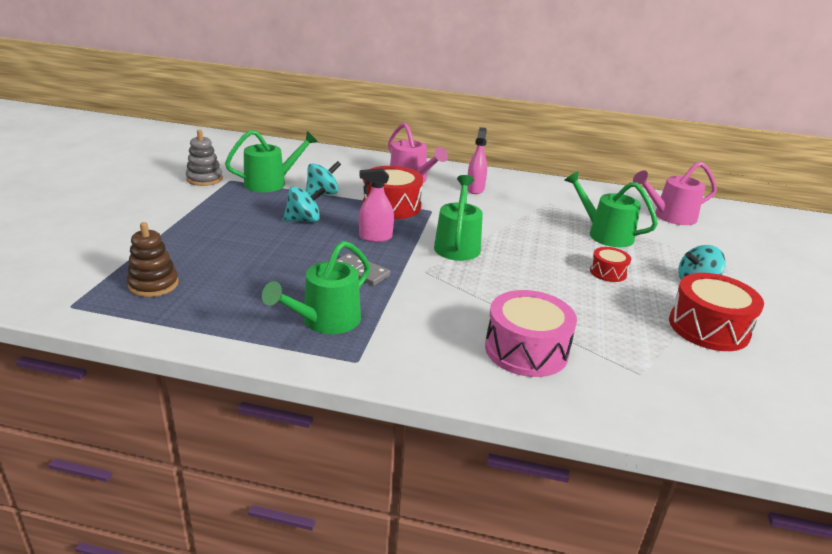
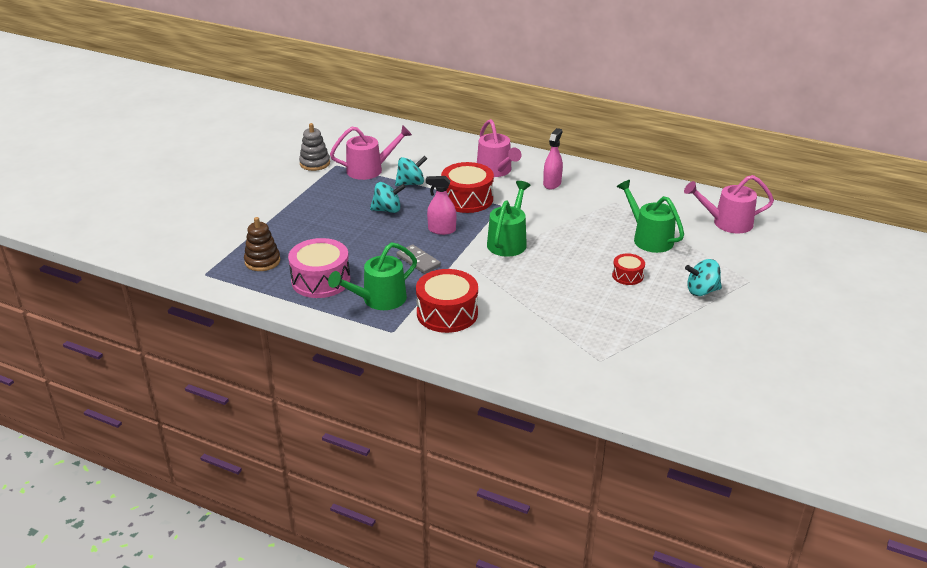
camera: 15 degrees right, 5 degrees up
(271, 183) = (370, 170): green watering can -> pink watering can
(526, 350) = (520, 334): pink drum -> pink drum (321, 280)
(708, 328) = (682, 330): red drum -> red drum (447, 313)

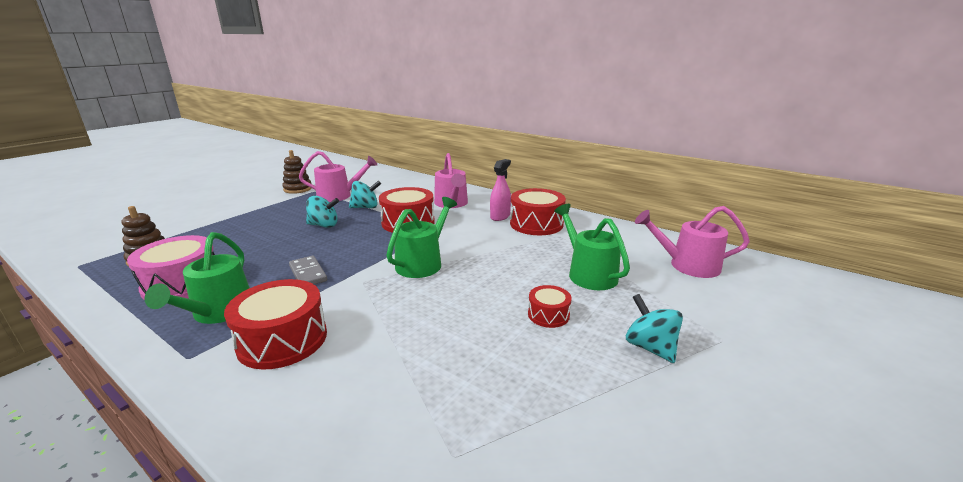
camera: 10 degrees right, 10 degrees down
(315, 163) = (298, 189): grey stacking toy -> brown stacking toy
(379, 300) = (219, 312): green watering can -> green watering can turned 60 degrees counterclockwise
(441, 230) = (360, 246): pink spray bottle -> none
(590, 190) = (536, 224): none -> red drum
(701, 291) = (650, 347): turquoise spinning top -> turquoise spinning top turned 60 degrees clockwise

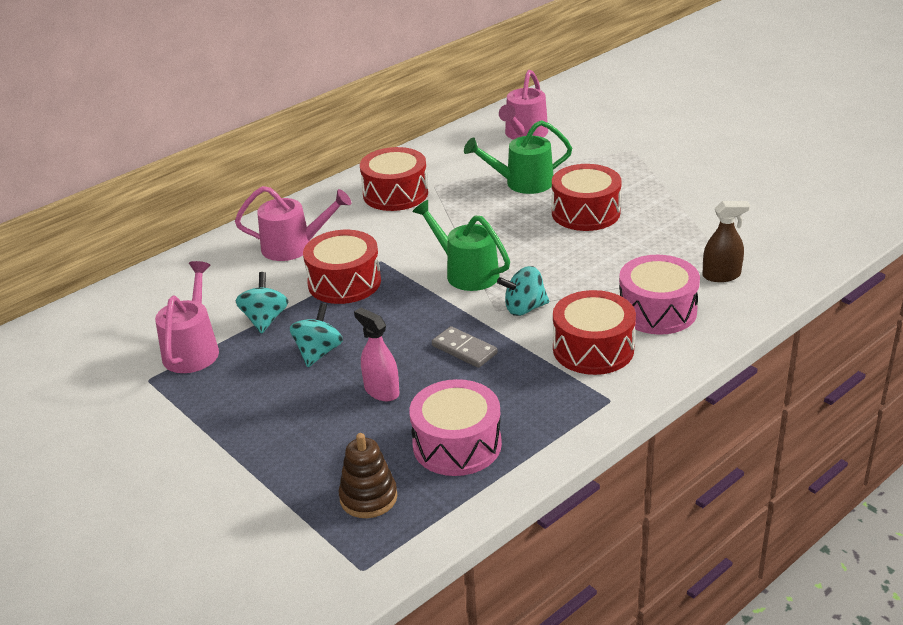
camera: 75 degrees left, 10 degrees up
(219, 312) = (534, 399): green watering can -> none
(298, 189) = (122, 400): brown stacking toy -> none
(308, 273) = (464, 350): grey domino -> grey domino turned 60 degrees clockwise
(343, 383) = (657, 311): none -> pink drum
(424, 446) = (721, 275): none -> brown spray bottle
(500, 216) = (360, 215): pink spray bottle -> pink spray bottle (381, 391)
(548, 315) = (585, 212): red drum -> red drum, size x1.88
(650, 347) = (637, 179): turquoise spinning top -> turquoise spinning top (524, 308)

